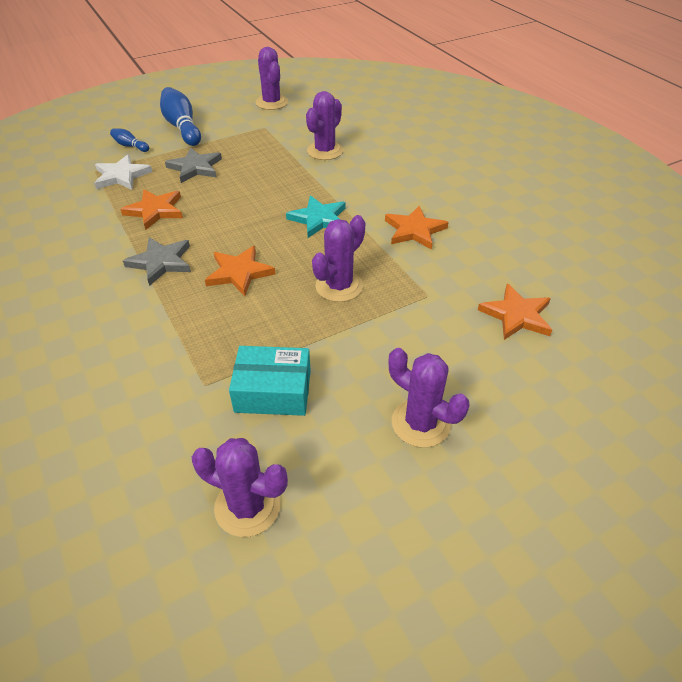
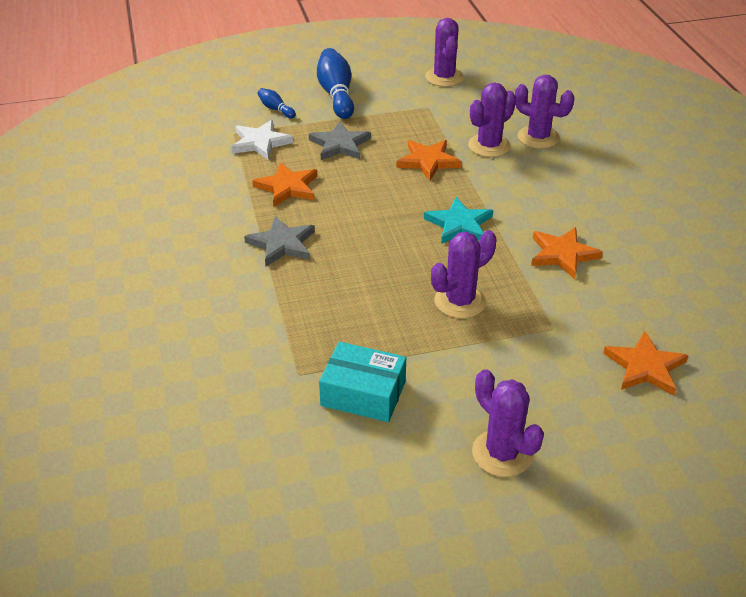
camera: 15 degrees right, 5 degrees down
(239, 273) = (359, 269): orange star -> orange star (428, 161)
(247, 506) = (313, 491): purple cactus -> purple cactus (538, 137)

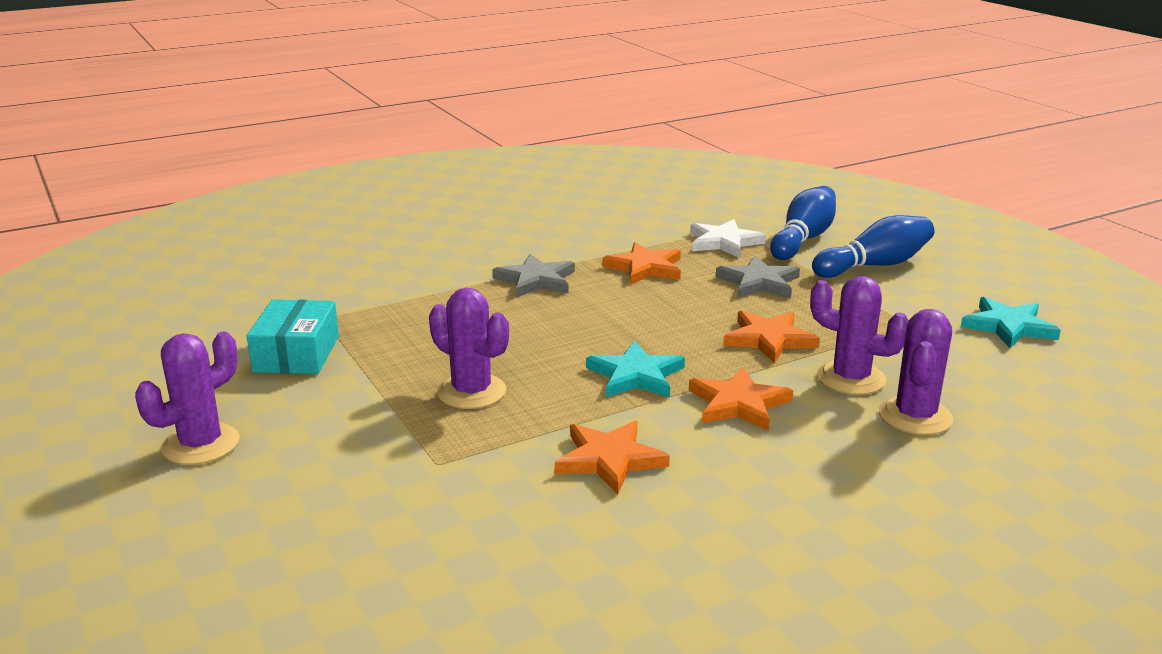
camera: 75 degrees right, 15 degrees down
(276, 109) = (803, 239): blue bowling pin -> blue bowling pin, size x2.00
(444, 77) = (1008, 327): purple cactus -> turquoise star
(645, 367) = (369, 546): orange star -> orange star (738, 404)

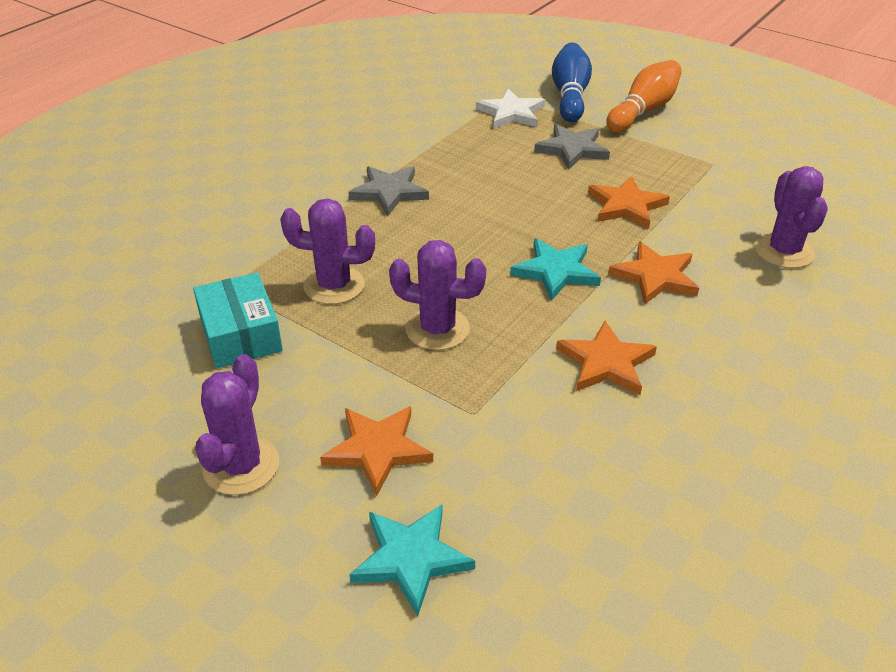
camera: 25 degrees left, 15 degrees up
(645, 268) = (470, 156): orange star -> orange star (377, 450)
(850, 378) = (713, 228): purple cactus -> purple cactus (334, 285)
(874, 265) = (643, 111): blue bowling pin -> orange bowling pin
(1008, 327) = (779, 148): turquoise star -> turquoise star (411, 559)

